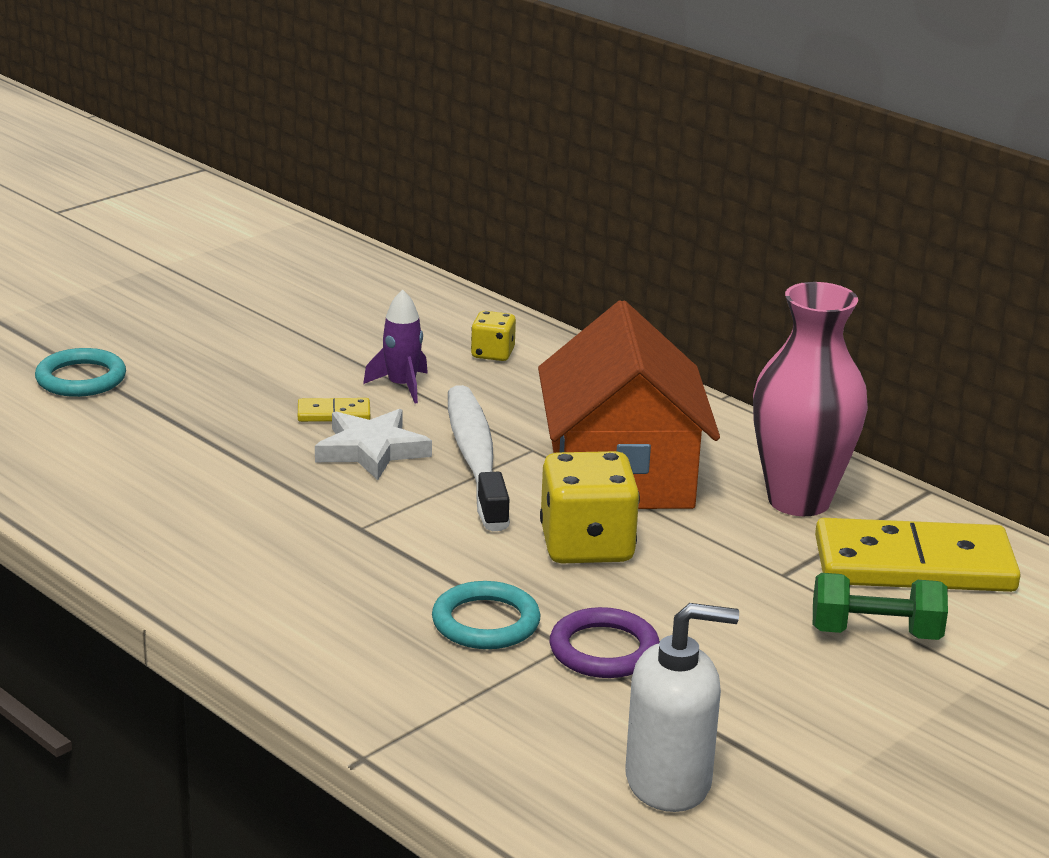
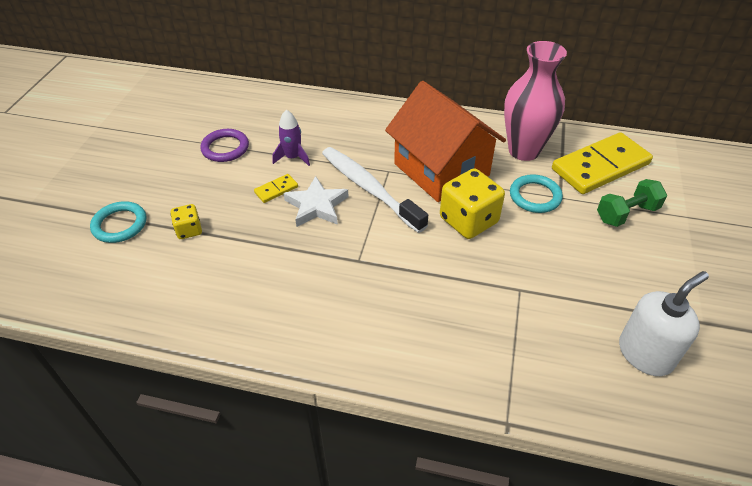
camera: 30 degrees left, 20 degrees up
(486, 622) = (473, 294): turquoise ring -> turquoise ring (535, 196)
(492, 353) = (316, 119): yellow dice -> yellow dice (189, 230)
(604, 650) = (538, 283): purple ring -> purple ring (225, 148)

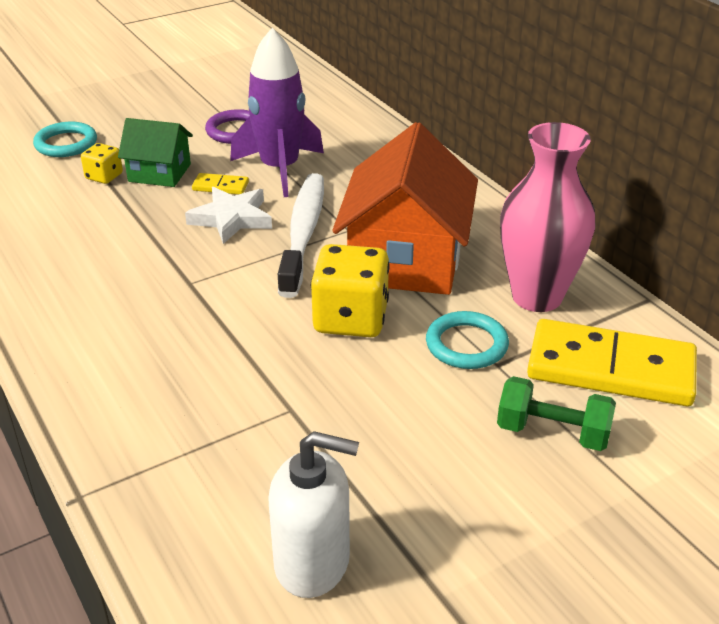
camera: 45 degrees right, 10 degrees down
(223, 205) = (159, 173): none -> green house
(292, 157) = (279, 169): purple rocket -> purple rocket, size x1.90

